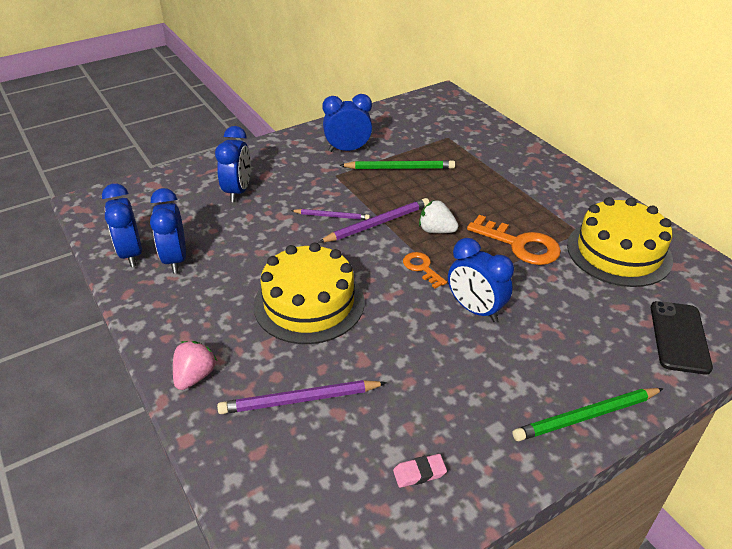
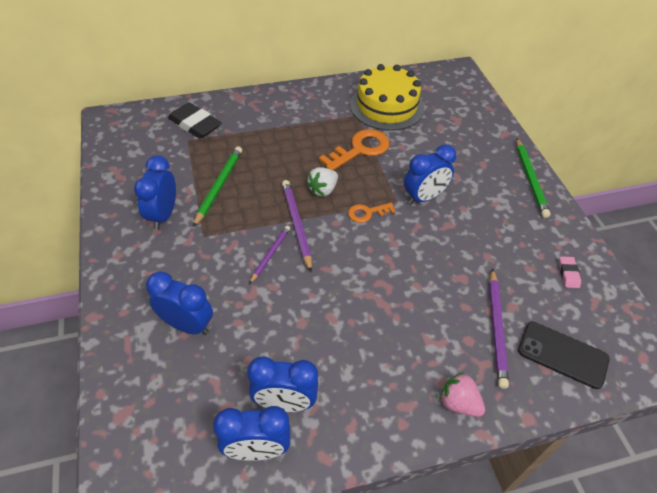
camera: 75 degrees left, 10 degrees up
(309, 303) = (387, 299): yellow cake -> none
(472, 135) = (195, 124): none -> black eraser
(679, 337) = (473, 114): black phone -> black phone (562, 355)

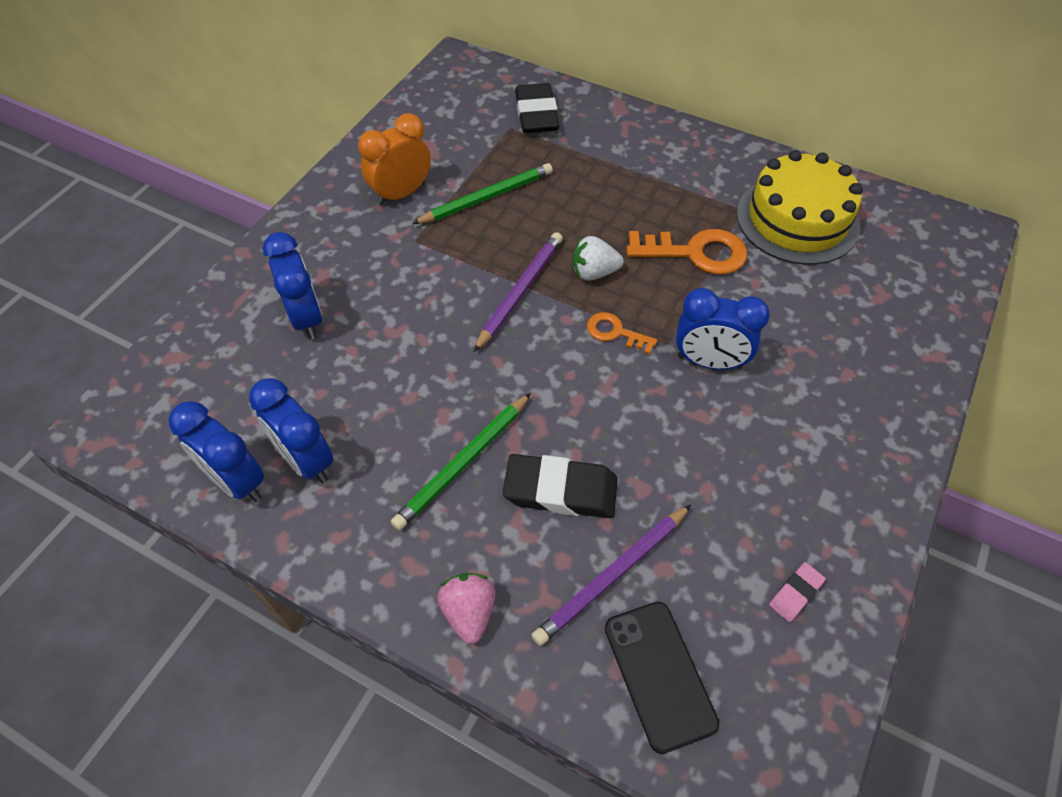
camera: 45 degrees right, 5 degrees up
(163, 215) = (401, 194): blue clock -> orange clock
(270, 254) = (457, 305): purple pencil -> none
(430, 308) = (560, 490): none -> black eraser
(530, 179) = (897, 439): green pencil -> green pencil (463, 462)

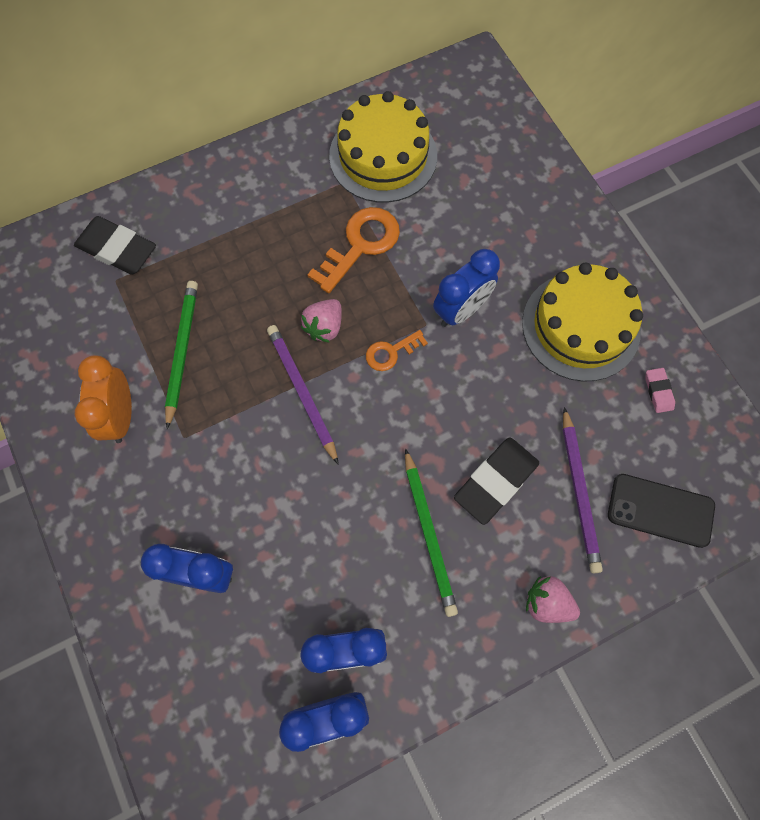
camera: 55 degrees left, 15 degrees up
(594, 272) = (324, 327): white strawberry -> pink strawberry
(795, 473) = (581, 326): none -> yellow cake

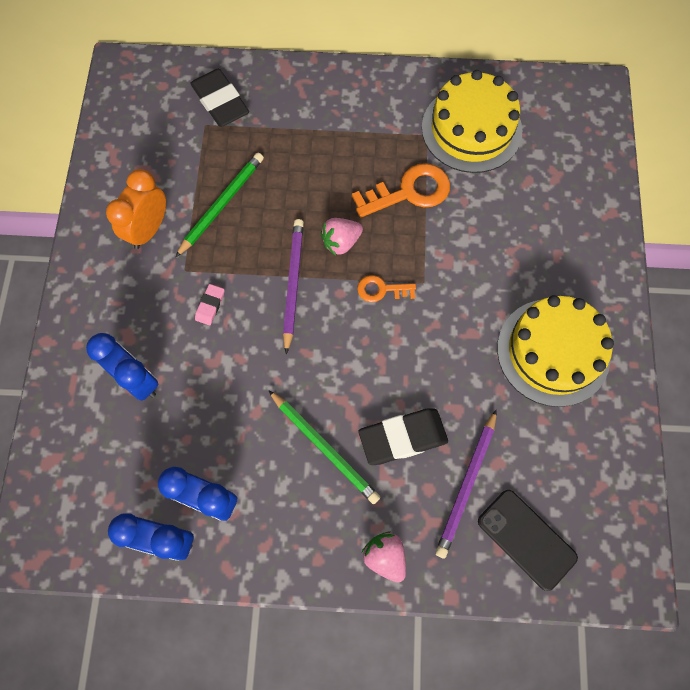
camera: 30 degrees right, 0 degrees up
(428, 533) = (324, 447): green pencil -> green pencil turned 60 degrees counterclockwise
(461, 310) = (459, 286): blue clock -> none
(658, 391) = (587, 441): pink eraser -> pink eraser (210, 306)

